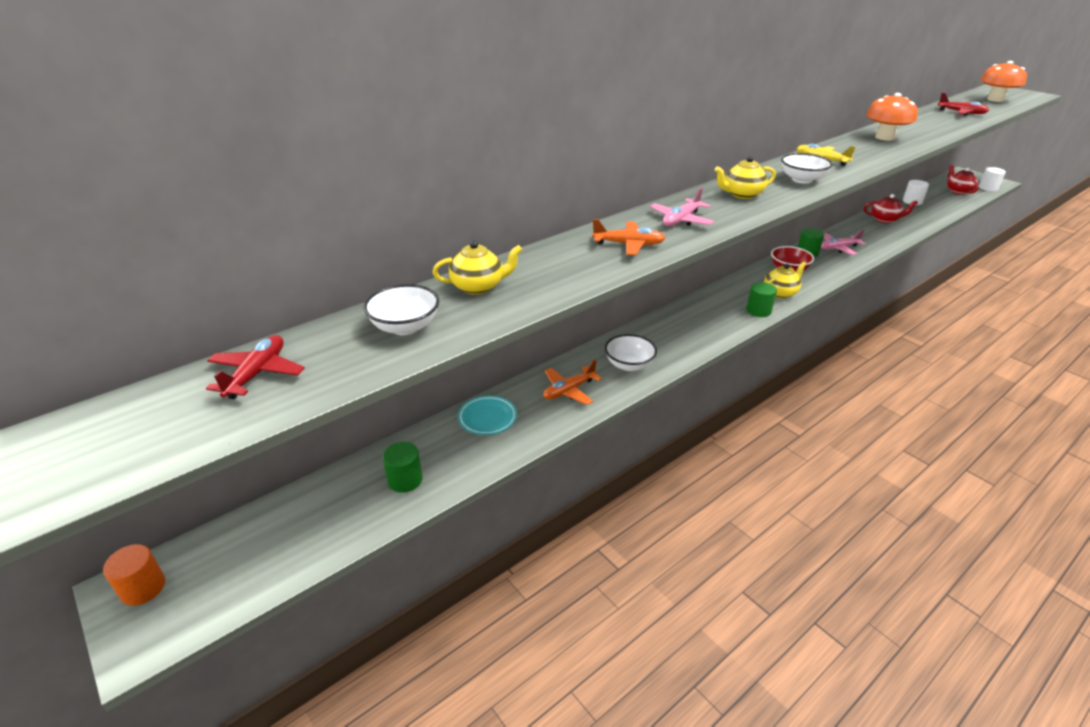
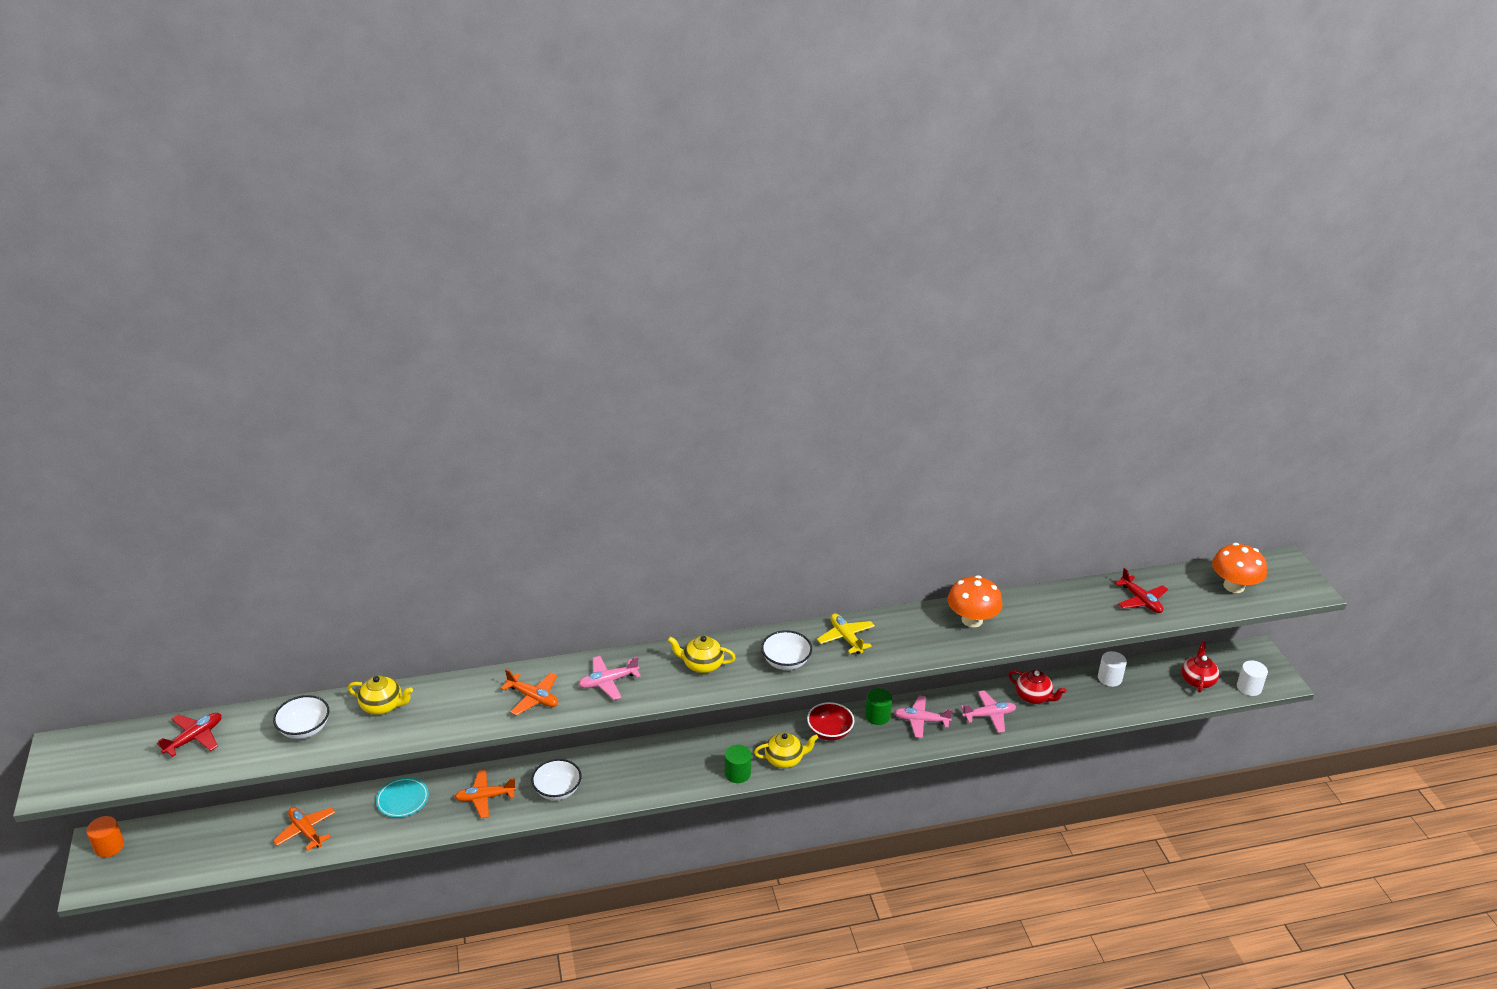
camera: 25 degrees right, 0 degrees up
(405, 480) = (306, 831): green cylinder -> orange plane
(874, 235) = (989, 715): none -> pink plane

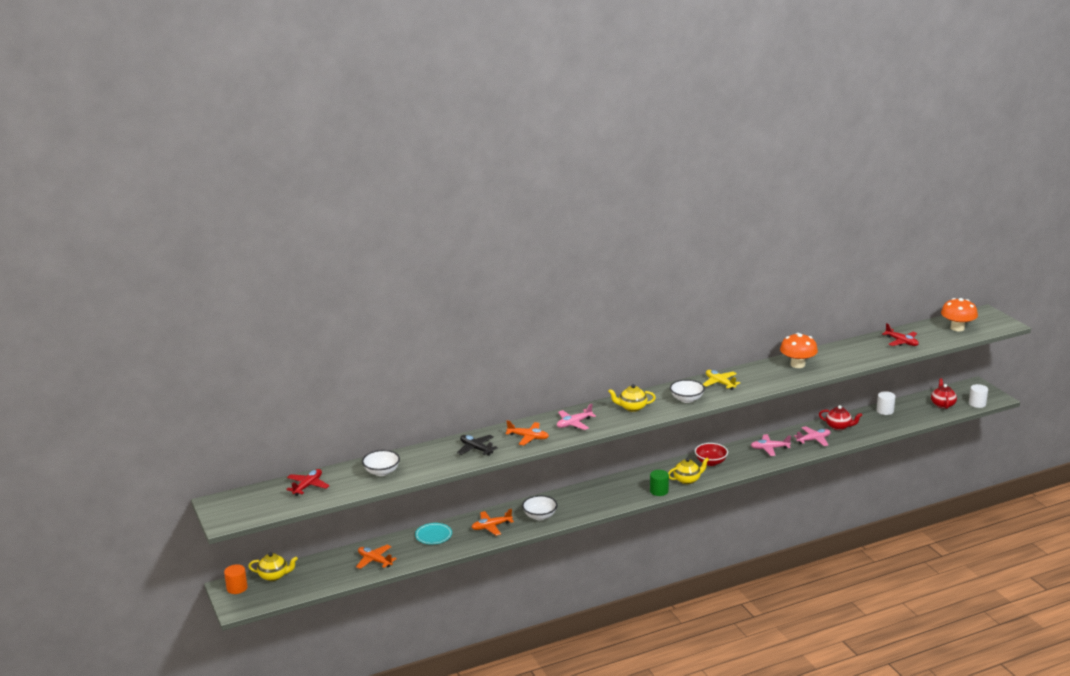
camera: 10 degrees left, 10 degrees down
(383, 706) = (428, 454): yellow teapot -> yellow teapot (274, 576)
(452, 707) = (476, 449): none -> black plane
(877, 716) = (739, 450): green cylinder -> none

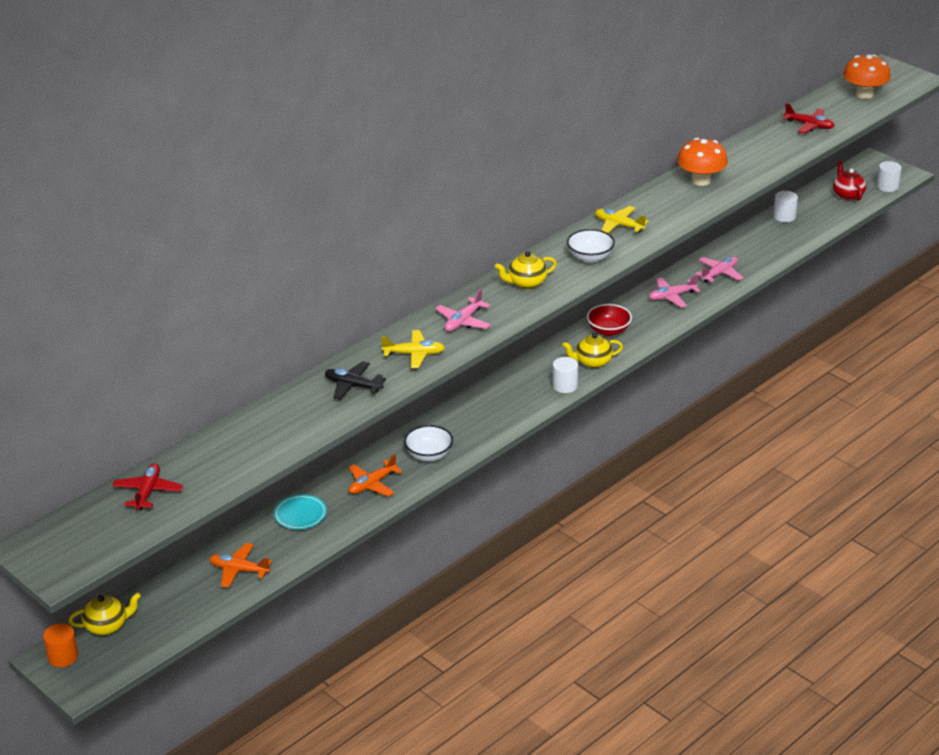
camera: 20 degrees left, 10 degrees up
(381, 472) = (241, 448): white bowl -> none
(528, 437) = (414, 354): orange plane -> yellow plane
(659, 491) = (565, 386): green cylinder -> white cylinder
(687, 480) = (592, 362): yellow teapot -> yellow teapot turned 150 degrees counterclockwise
(839, 426) = (740, 249): red teapot -> none

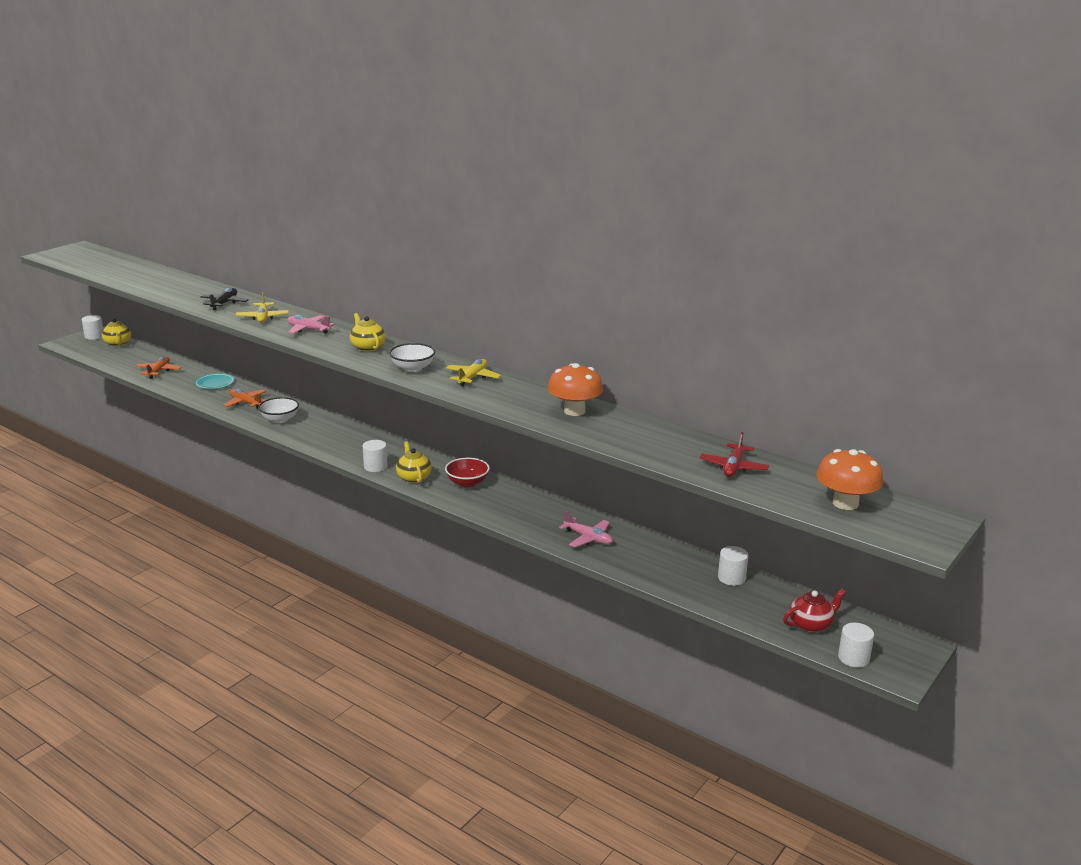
camera: 80 degrees right, 10 degrees down
(63, 657) = (94, 336): orange cylinder -> white cylinder
(148, 492) = (120, 265): red plane -> none
(672, 297) = (535, 512): pink plane -> none

